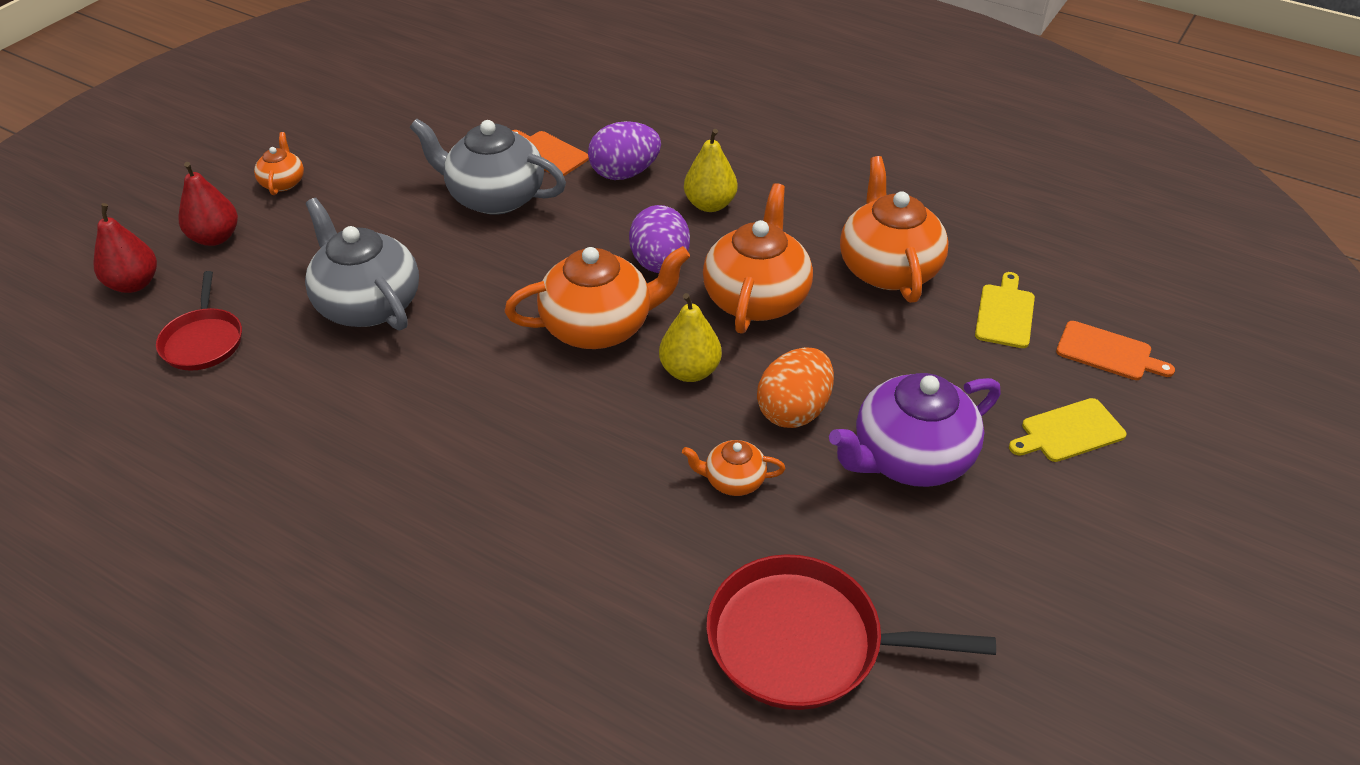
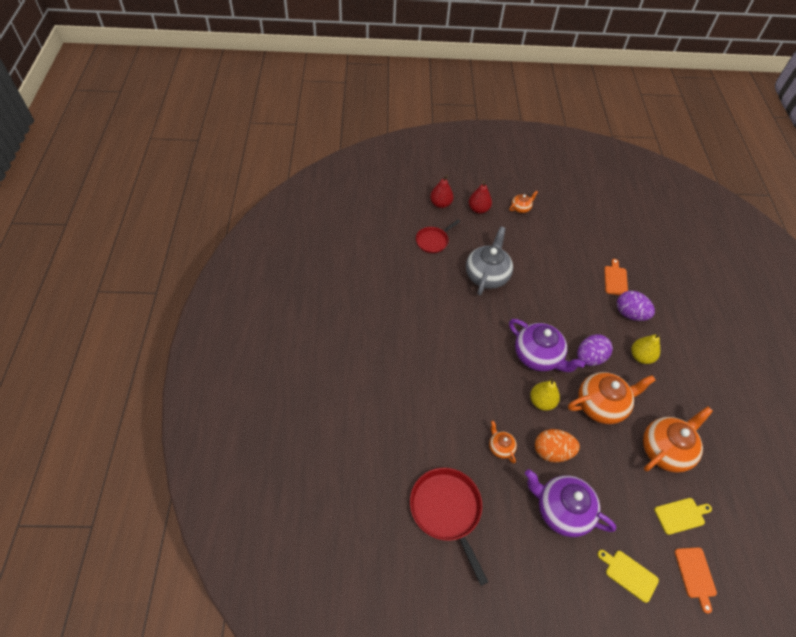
camera: 55 degrees right, 10 degrees up
(494, 197) = (574, 278): grey teapot -> none
(599, 326) = (538, 356): orange teapot -> purple teapot

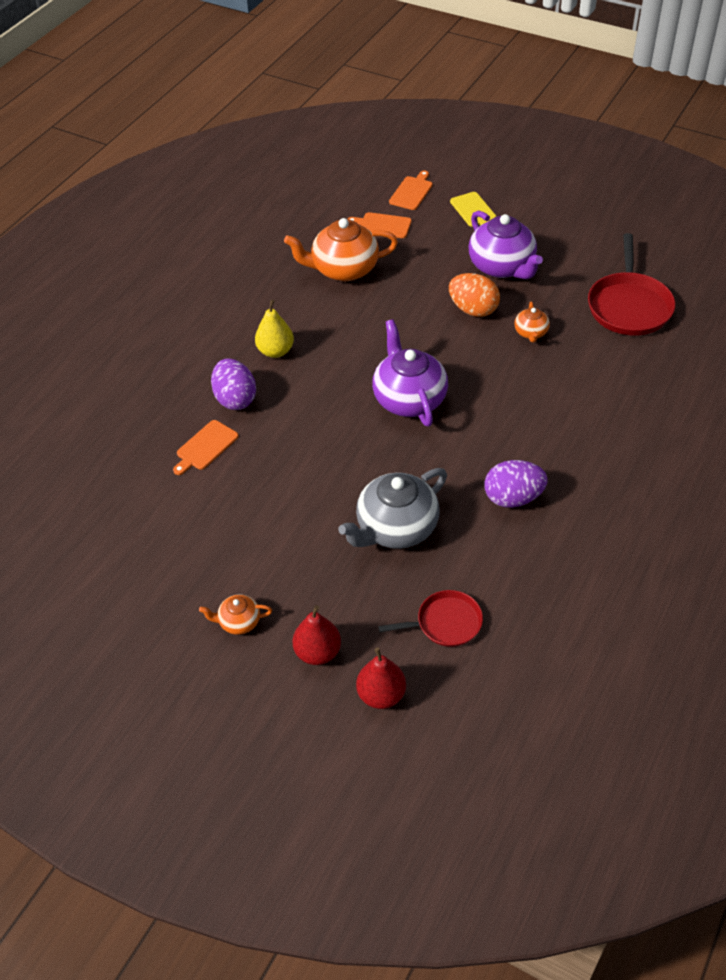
camera: 145 degrees left, 5 degrees down
(541, 402) = (446, 354): yellow pear -> none
(589, 358) = (342, 373): purple egg -> purple egg (513, 498)
(601, 405) = (375, 326): orange teapot -> none
(681, 515) = (382, 225): yellow cutting board -> orange cutting board

